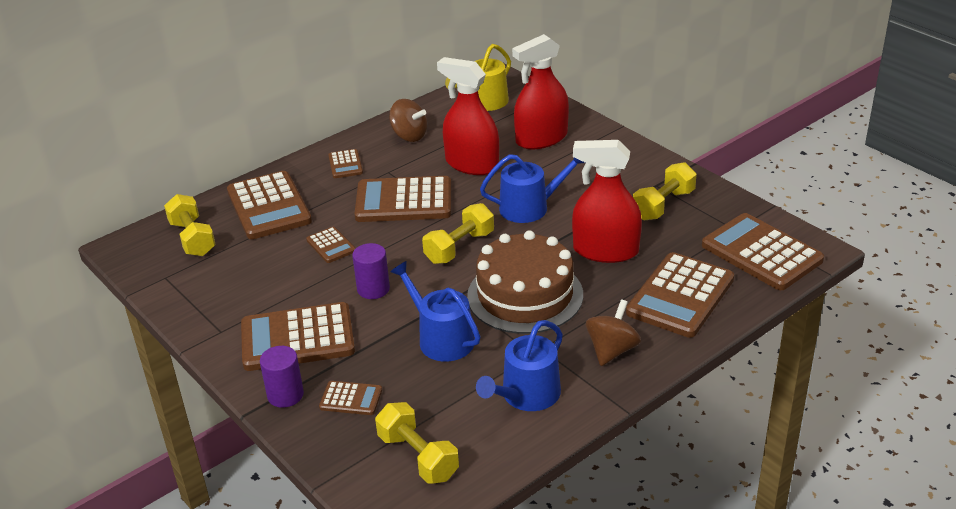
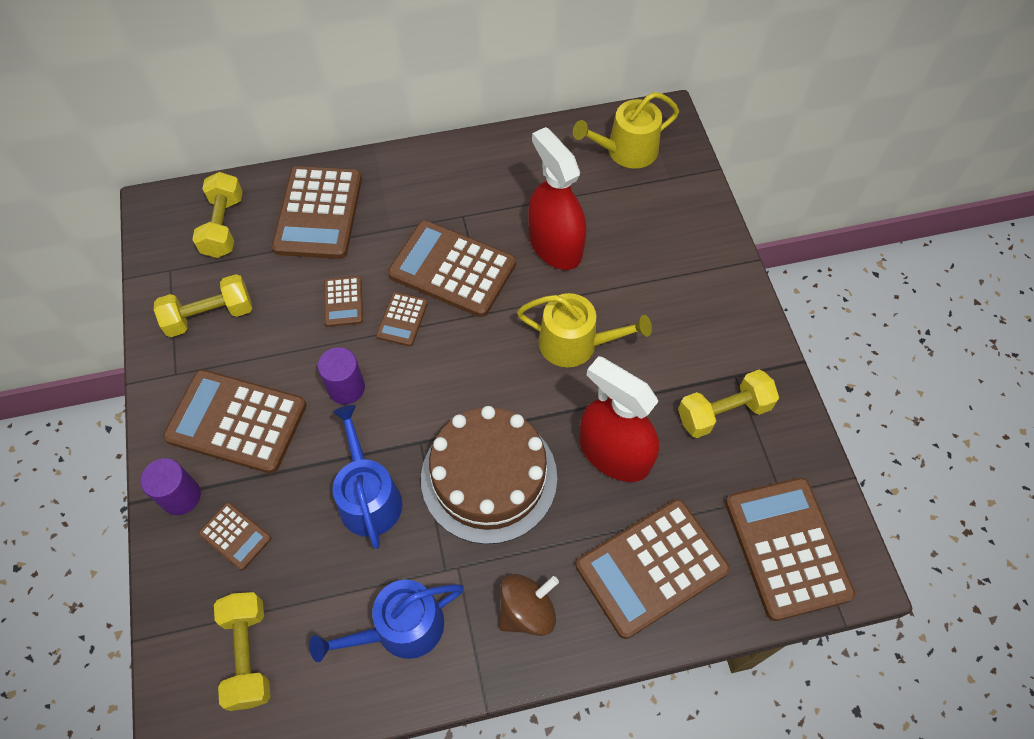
camera: 25 degrees right, 25 degrees up
(345, 164) = (427, 184): brown calculator -> brown calculator (402, 319)
(409, 136) = (516, 169): brown spinning top -> none
(459, 247) = (466, 369): yellow dumbbell -> yellow dumbbell (210, 316)
(530, 207) = (575, 343): blue watering can -> yellow watering can
(541, 138) = (654, 238): red spray bottle -> none

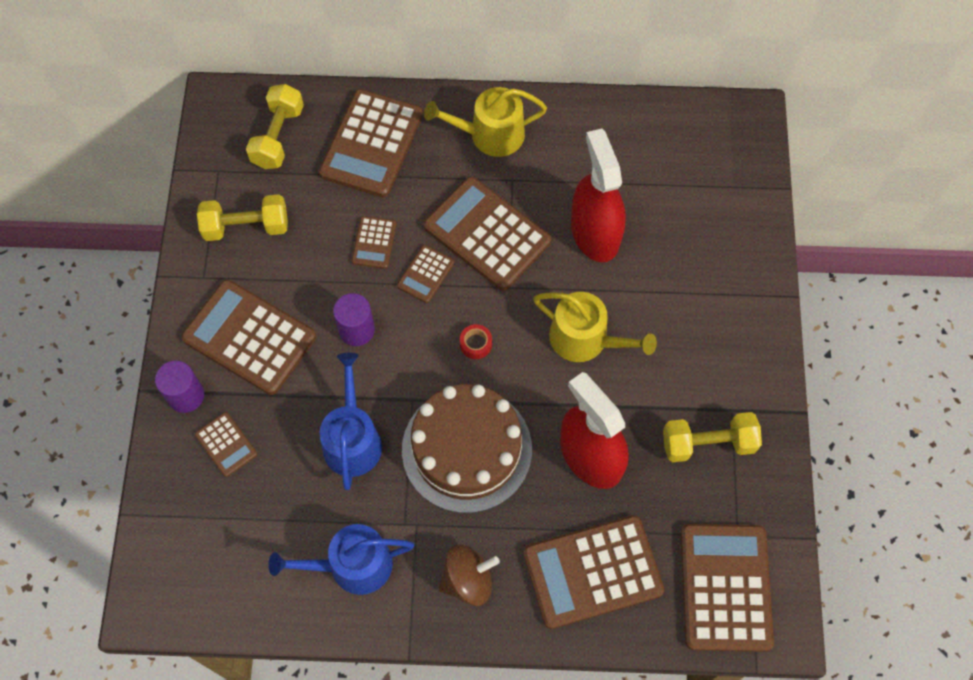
camera: 15 degrees right, 5 degrees up
(248, 654) = (215, 552): yellow dumbbell -> none
(470, 373) = (476, 344): none -> red tape
(626, 151) = (697, 146): yellow watering can -> yellow watering can (490, 135)

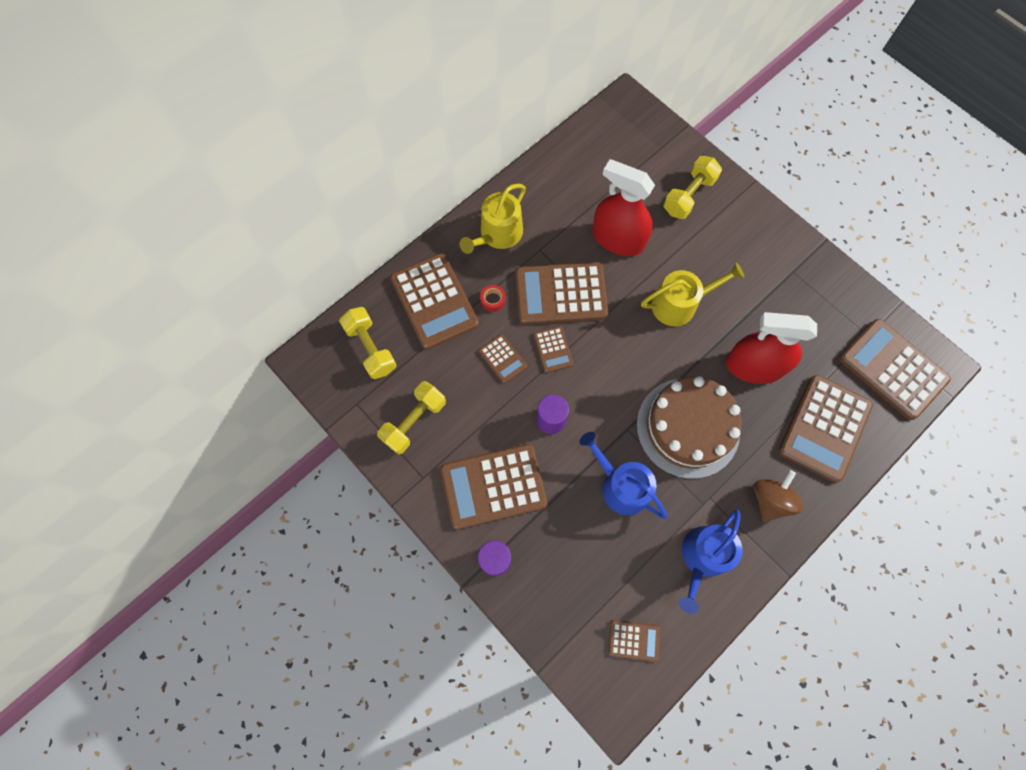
camera: 45 degrees left, 5 degrees up
(226, 444) = (553, 563): brown calculator -> brown calculator (634, 640)
(476, 344) = (625, 363): red tape -> red tape (493, 300)
(708, 443) = (801, 301): yellow dumbbell -> yellow dumbbell (688, 195)

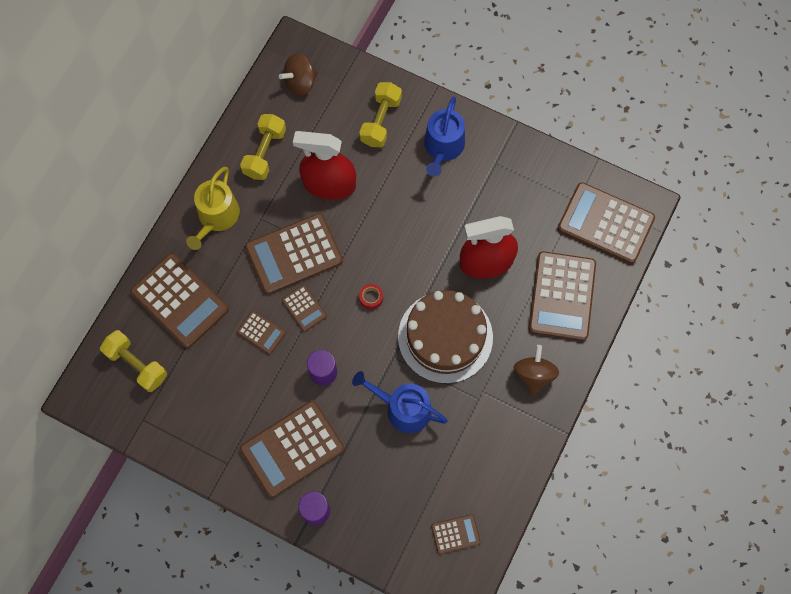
camera: 20 degrees left, 0 degrees up
(414, 421) = (201, 417): yellow dumbbell -> yellow dumbbell (265, 153)
(493, 300) = (233, 281): red tape -> red tape (371, 298)
(621, 136) = (300, 82): none -> brown spinning top
(679, 304) = (404, 227): yellow watering can -> none
(702, 558) = (491, 445): blue watering can -> blue watering can (443, 147)

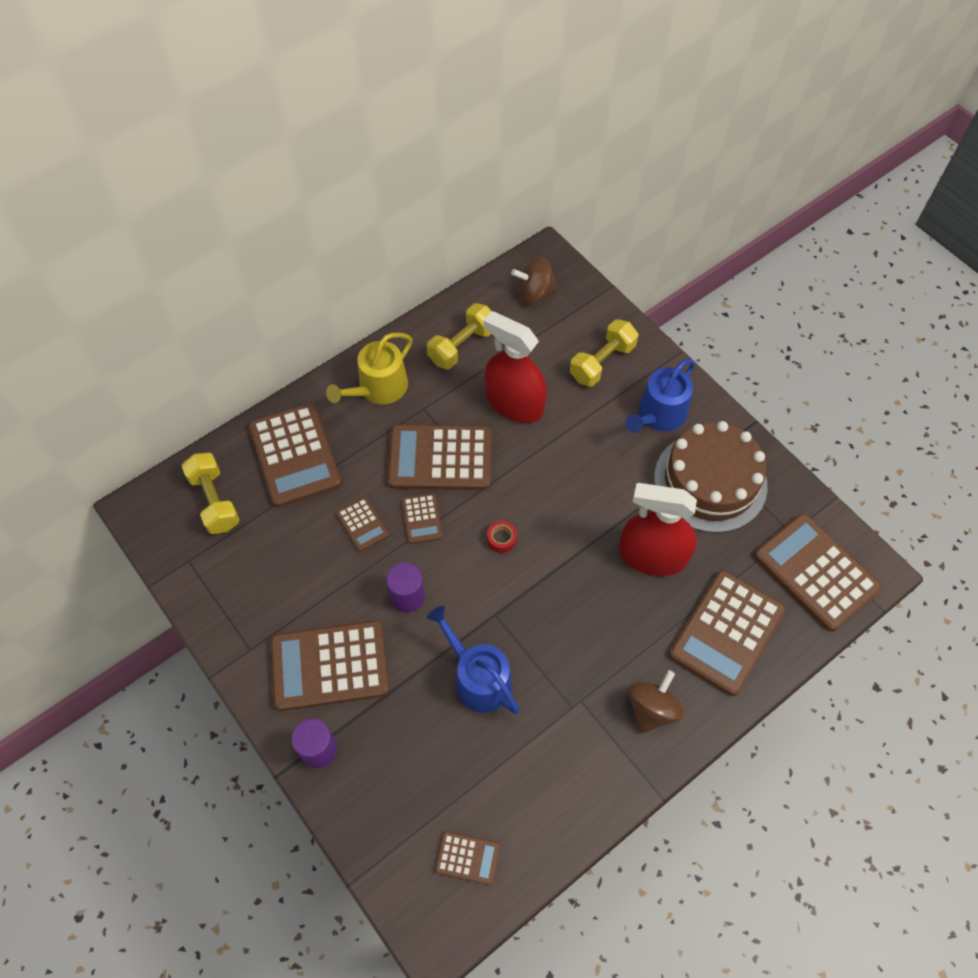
camera: 25 degrees right, 10 degrees down
(445, 337) = (565, 618): brown cake -> brown cake (710, 481)

